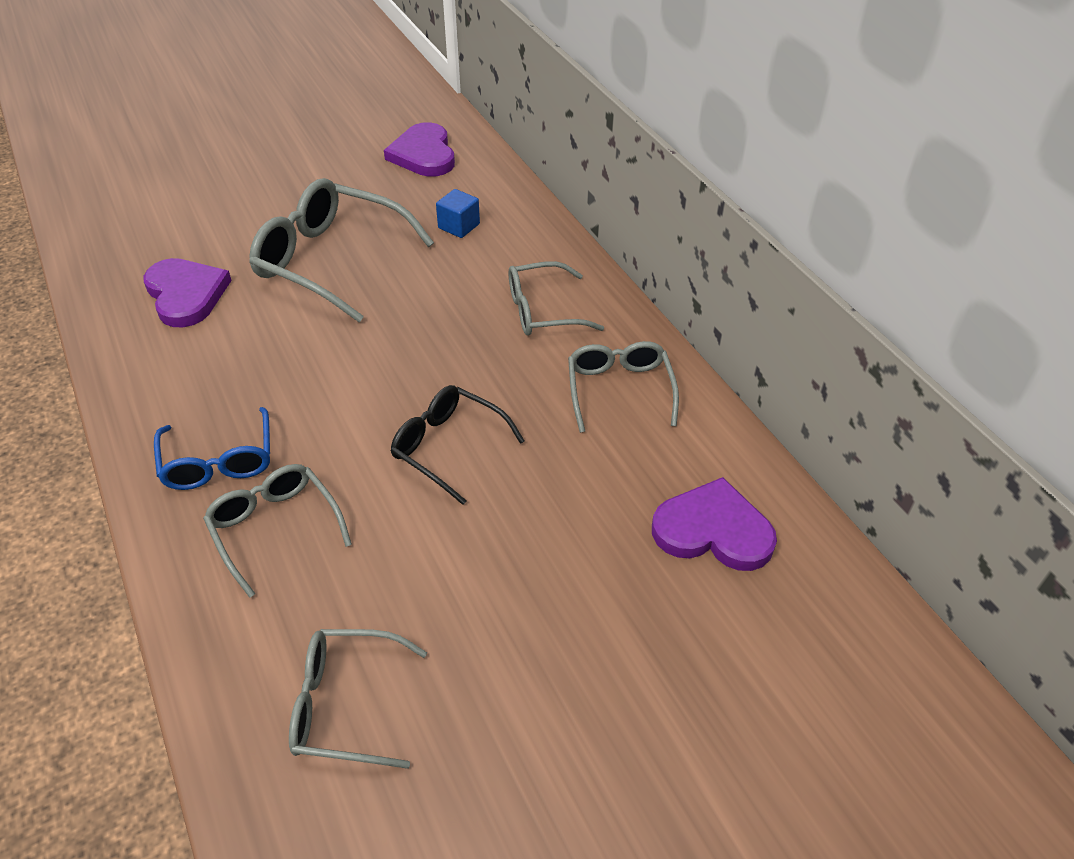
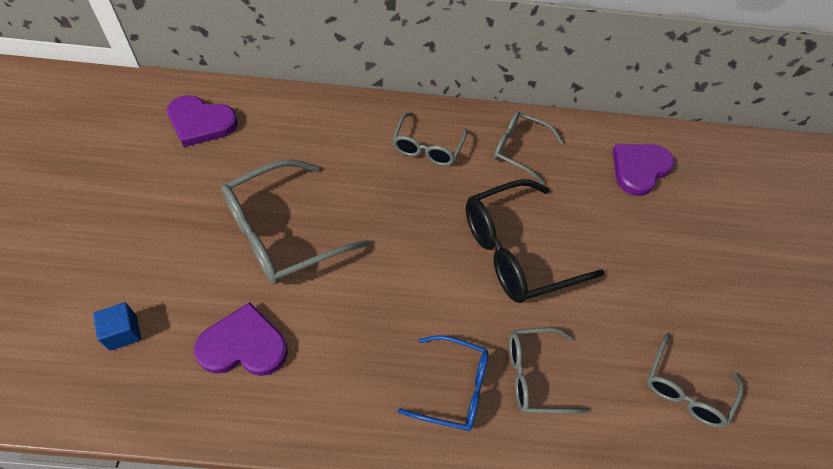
camera: 65 degrees left, 10 degrees up
(448, 447) = (517, 251): black glasses -> black glasses, size x1.65
(459, 226) = (306, 145): blue cube -> blue cube (123, 332)

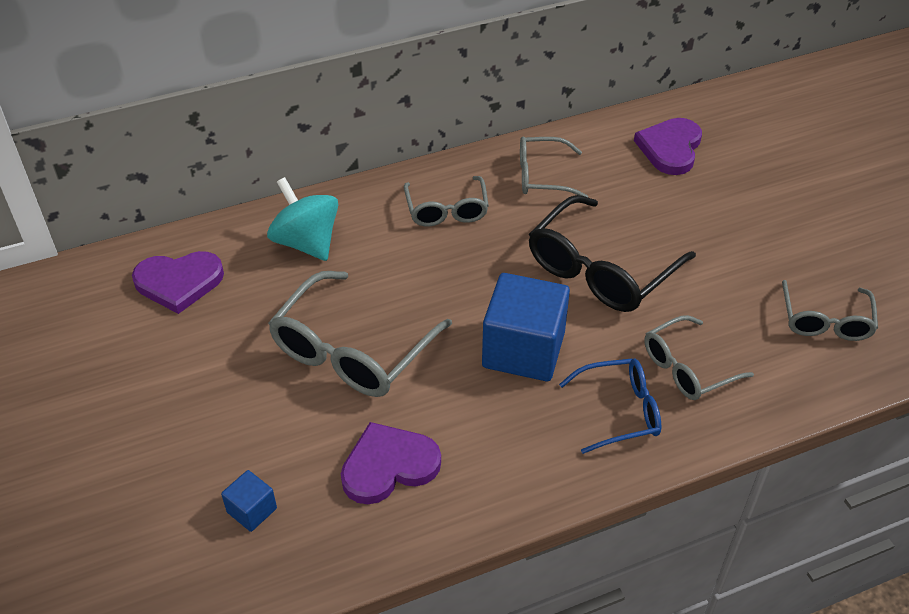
camera: 20 degrees left, 10 degrees down
(308, 130) = (306, 242): none -> turquoise spinning top
(410, 294) = (523, 350): none -> blue cube

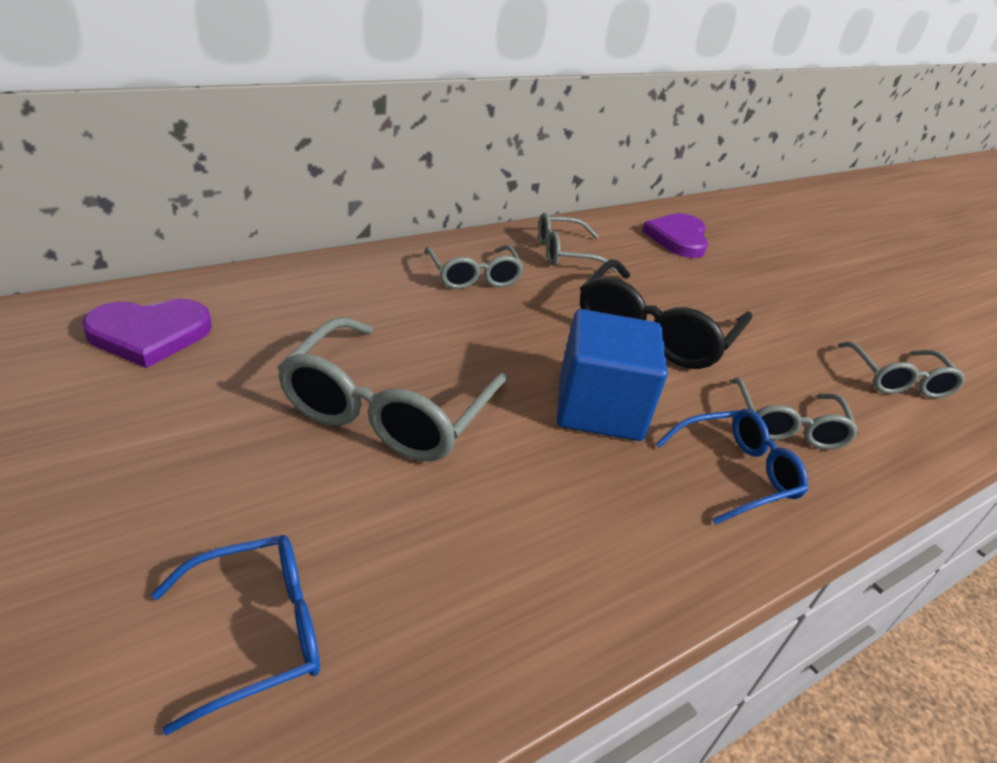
camera: 15 degrees left, 10 degrees down
(252, 510) = (257, 632): blue cube -> blue glasses
(306, 242) = (316, 299): turquoise spinning top -> none
(388, 466) = (463, 552): purple heart -> none
(687, 368) = (787, 425): grey glasses -> grey glasses turned 45 degrees counterclockwise

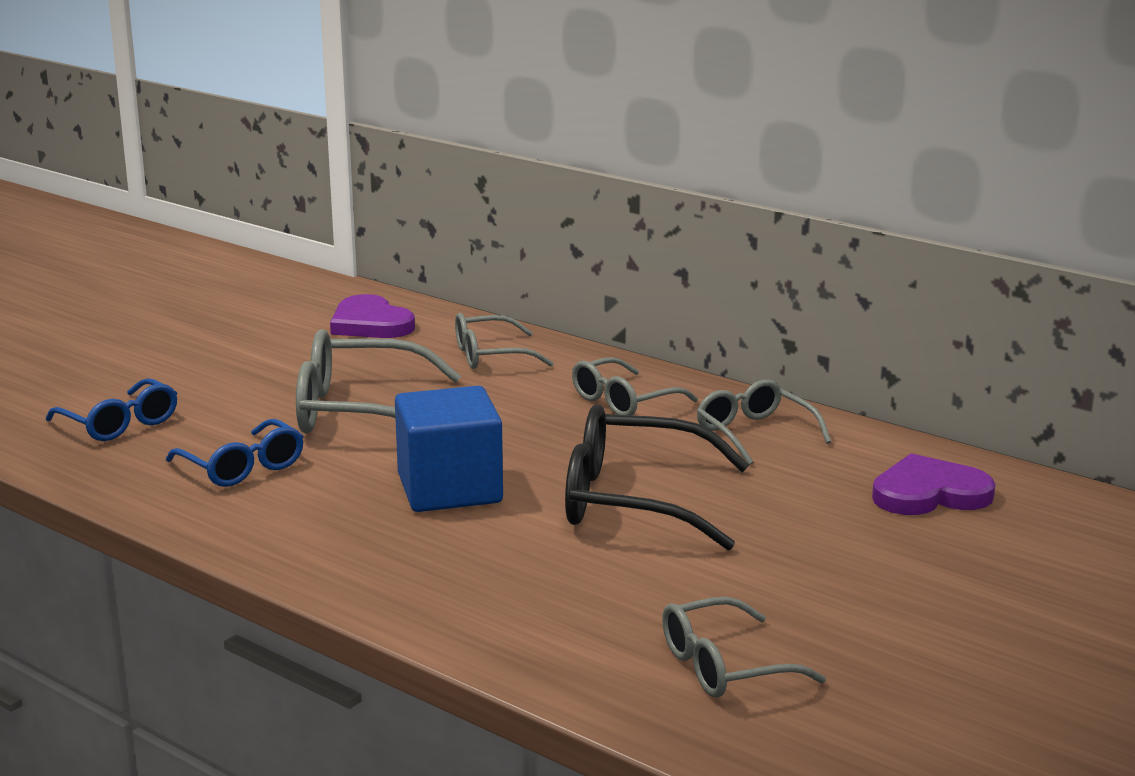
camera: 75 degrees right, 15 degrees down
(735, 473) = (408, 561): blue glasses -> blue glasses (242, 467)
(787, 425) = (523, 587): grey glasses -> grey glasses (490, 356)

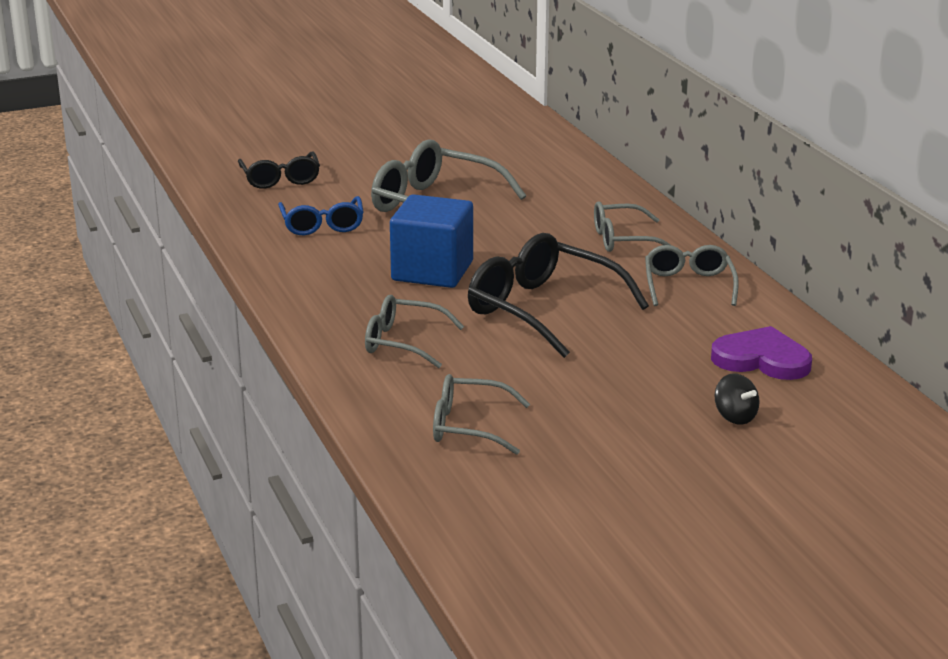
camera: 30 degrees right, 5 degrees up
(120, 424) = (280, 179): blue glasses -> black glasses
(370, 324) = (514, 144): purple heart -> none
(490, 356) = (569, 185): grey glasses -> grey glasses (403, 342)
(986, 564) = (735, 417): none -> black spinning top

